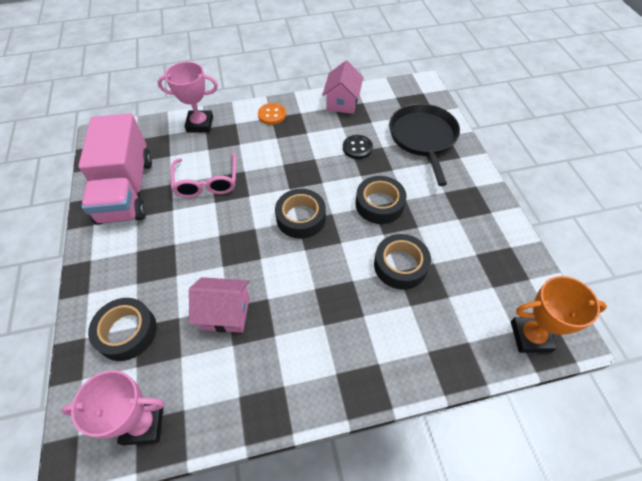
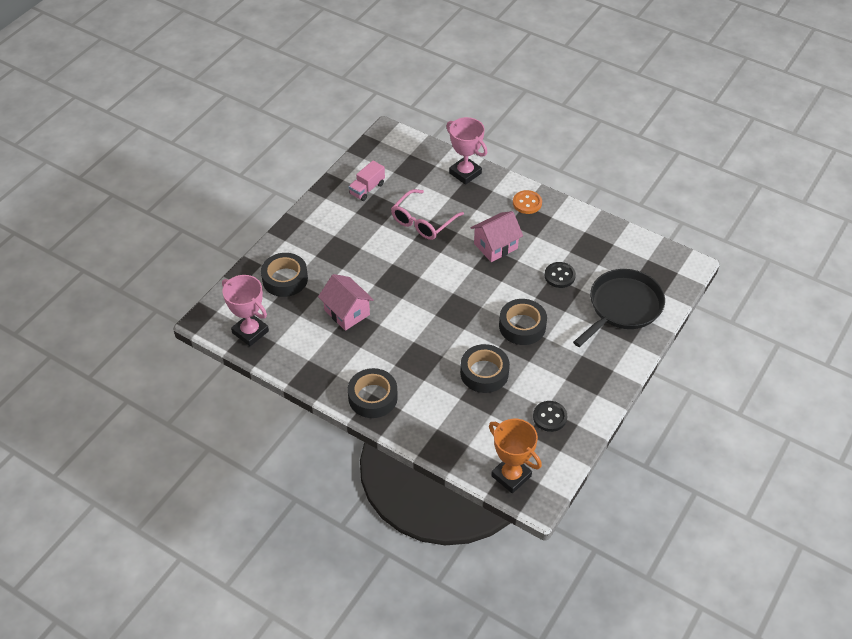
camera: 45 degrees right, 5 degrees down
(126, 190) = (367, 189): pink truck -> pink truck, size x0.43
(301, 218) = (457, 293): black tape -> black tape (373, 397)
(342, 102) = (596, 232): pink house -> pink house (495, 246)
(488, 258) = (549, 417): none -> black button

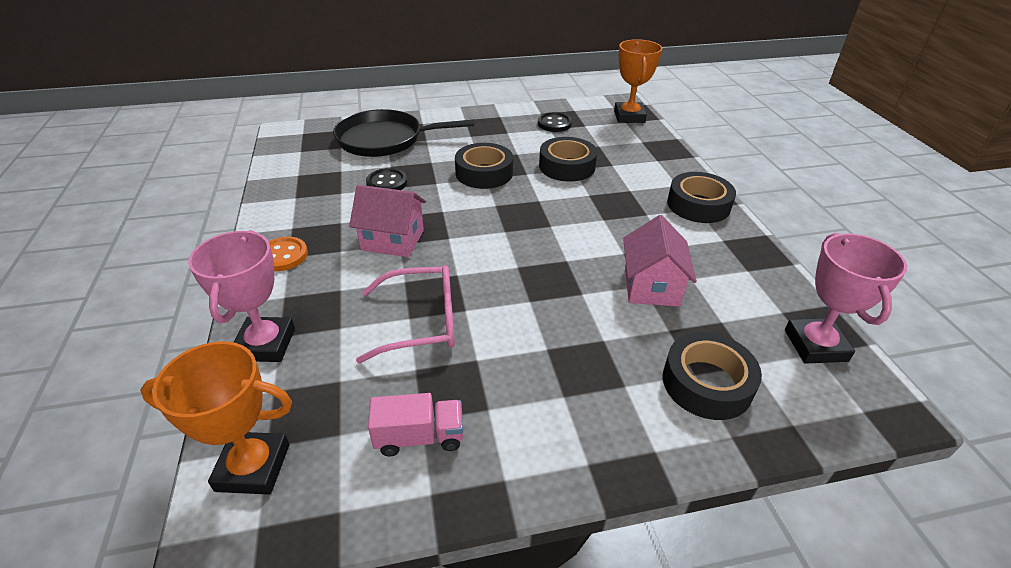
camera: 135 degrees left, 10 degrees down
(405, 148) = (253, 467): none -> orange trophy

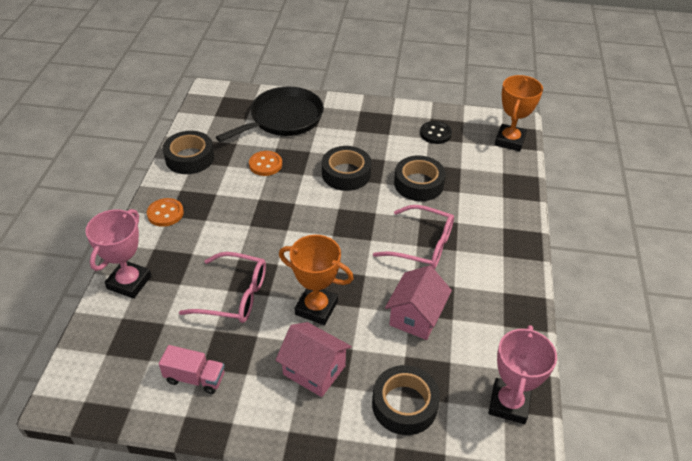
camera: 20 degrees right, 5 degrees up
(253, 467) = (93, 364): orange trophy -> orange trophy (316, 308)
(384, 140) = (283, 118): black pan -> black pan turned 120 degrees clockwise
(387, 183) = (265, 164): black button -> orange button
(392, 240) = (246, 221): pink house -> pink house (314, 370)
(609, 218) = (422, 245): none -> pink glasses
(698, 205) = (507, 253): black tape -> black tape (189, 158)

